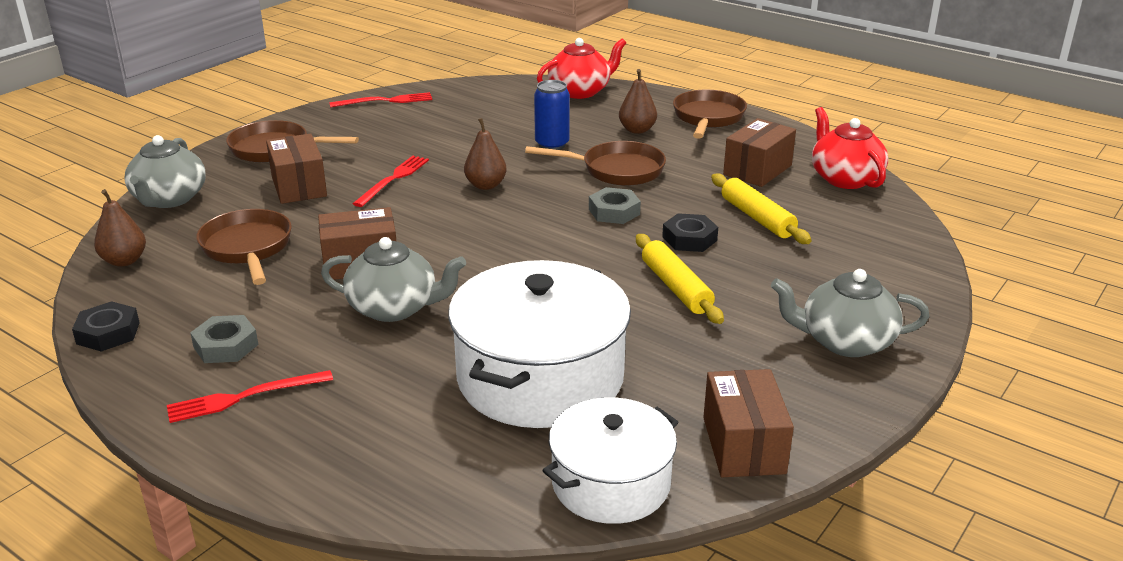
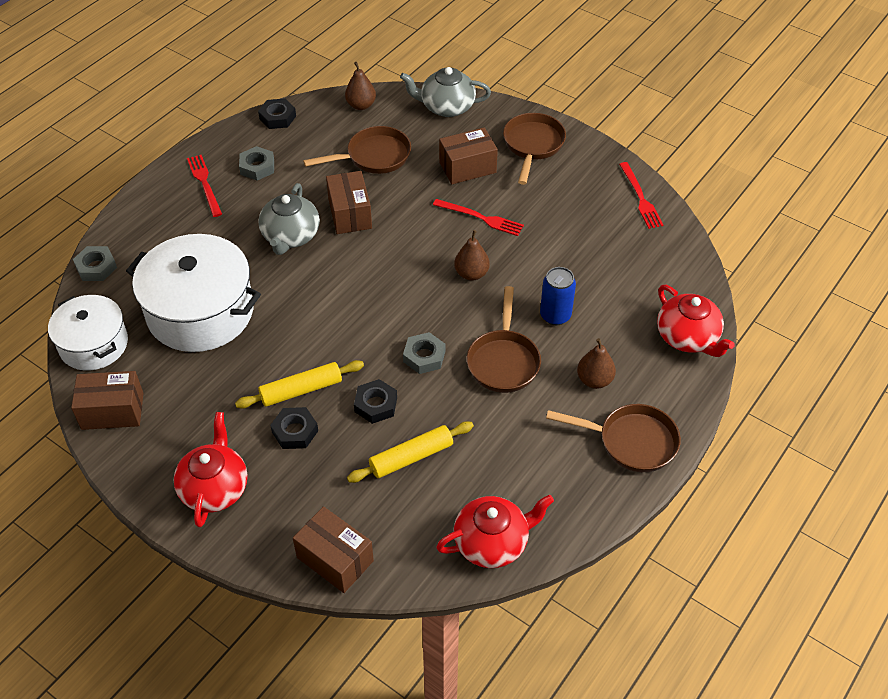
camera: 90 degrees right, 20 degrees up
(427, 504) = (96, 267): none -> grey nut
(741, 289) = (295, 431): none -> black nut
(757, 170) = (508, 470): brown box -> brown box (335, 559)
(845, 342) = (215, 488): grey teapot -> red teapot

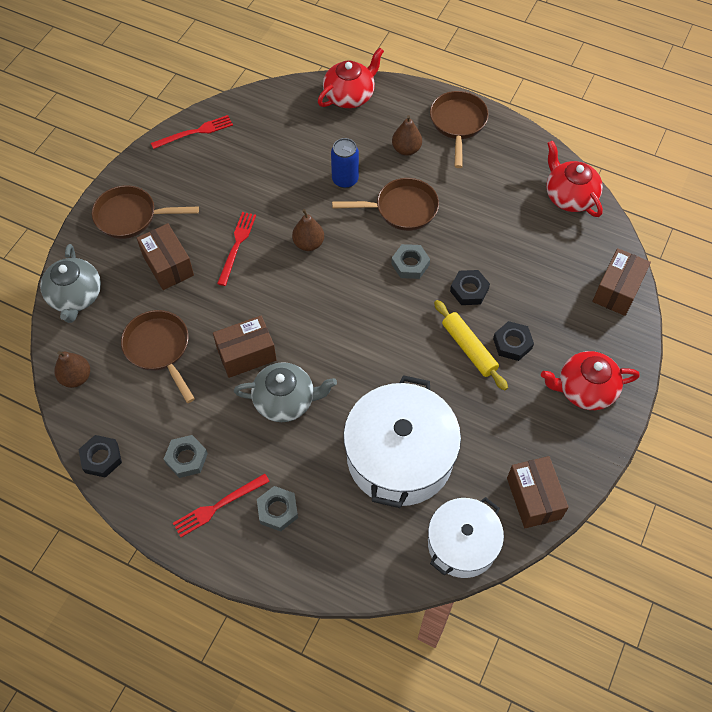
camera: 100 degrees left, 10 degrees up
(96, 267) = (361, 579): grey nut -> grey nut (277, 510)
(411, 457) = (513, 257): yellow rolling pin -> none

